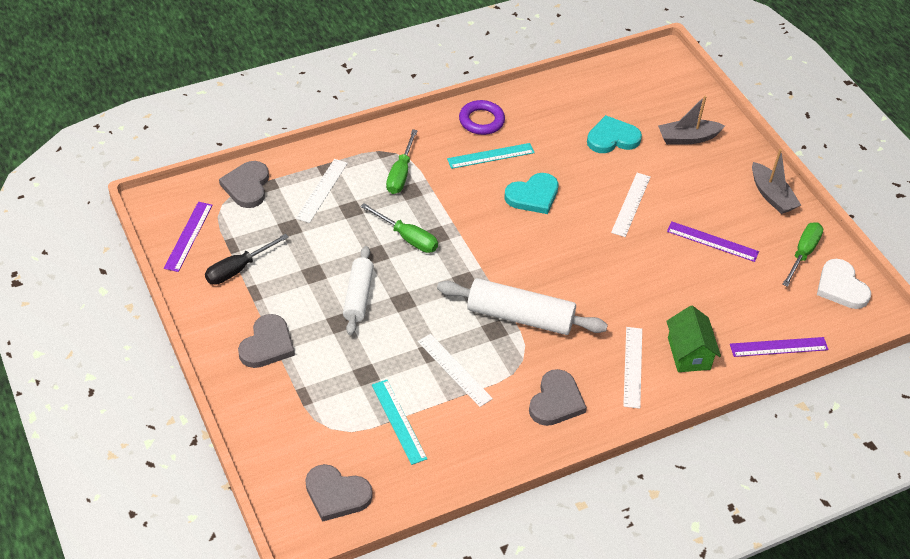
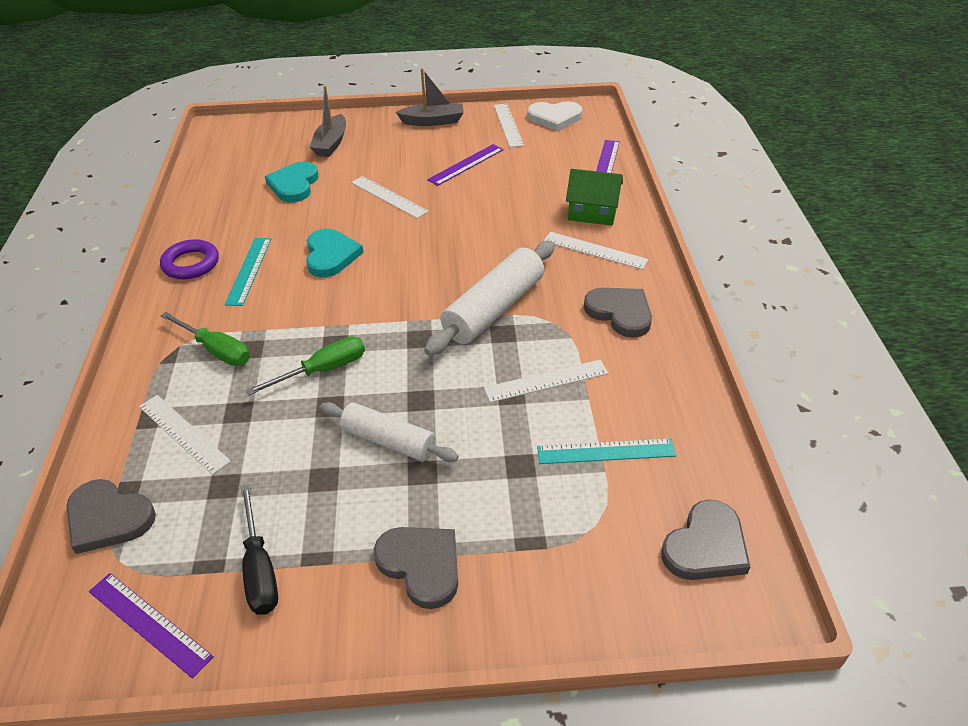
camera: 65 degrees left, 5 degrees down
(802, 254) = (508, 125): green screwdriver -> white ruler

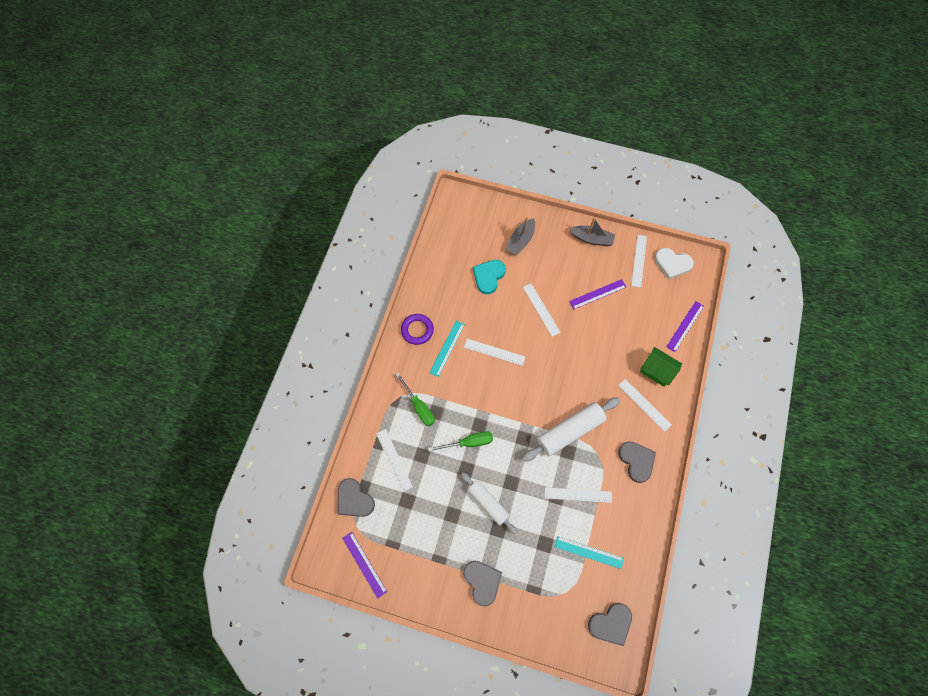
camera: 20 degrees right, 25 degrees up
(260, 568) = (414, 554): black screwdriver -> none
(331, 255) = (494, 352): turquoise heart -> white ruler

